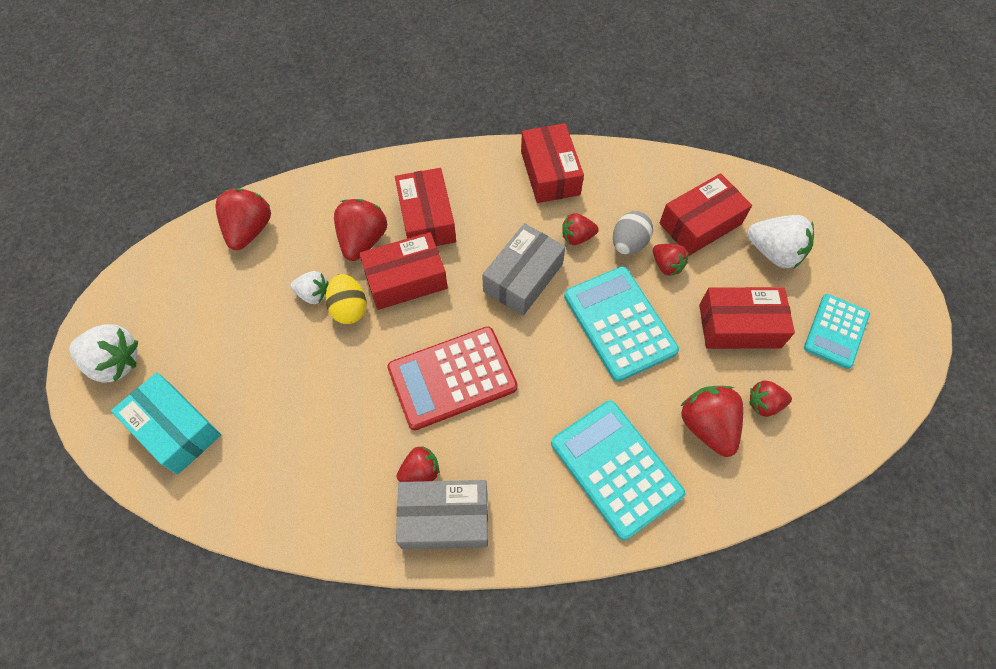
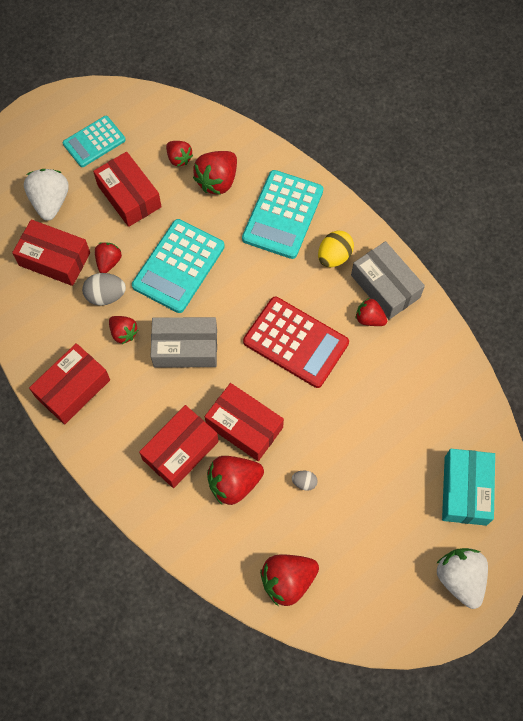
camera: 125 degrees left, 5 degrees up
(313, 294) = (304, 482): white strawberry -> grey egg
(349, 308) = (296, 448): yellow egg -> yellow egg (334, 256)
(836, 331) = (94, 142): turquoise calculator -> turquoise calculator turned 150 degrees clockwise

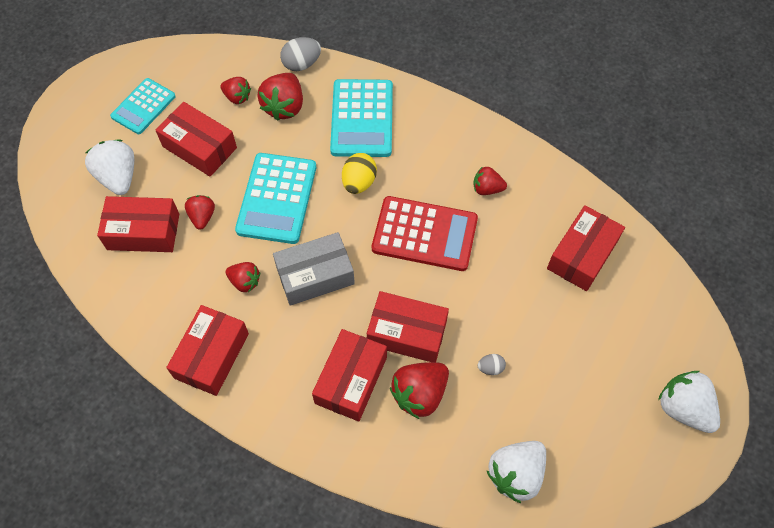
camera: 20 degrees left, 5 degrees down
(106, 296) = (212, 251): grey egg -> grey egg (301, 64)
(287, 580) = (515, 474): red strawberry -> white strawberry
(334, 256) = (428, 142): yellow egg -> yellow egg (359, 182)
(385, 286) = (489, 154): grey box -> none
(430, 409) = (582, 255): none -> red box
(465, 490) = (649, 320): turquoise box -> none

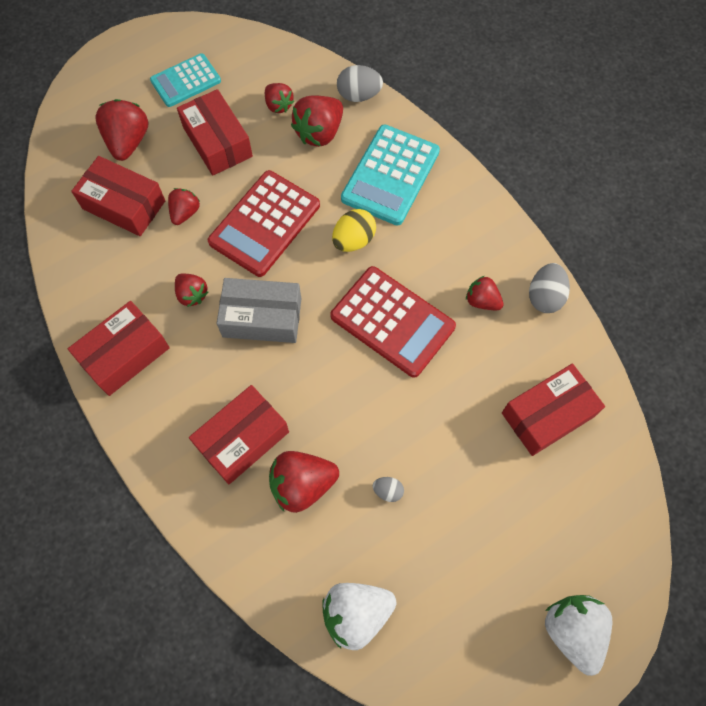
camera: 25 degrees right, 5 degrees up
(118, 177) = (128, 142): white strawberry -> red strawberry
(277, 198) = (265, 224): turquoise calculator -> red calculator
(407, 333) = (322, 416): red box -> none
(533, 166) = (544, 297): none -> grey egg

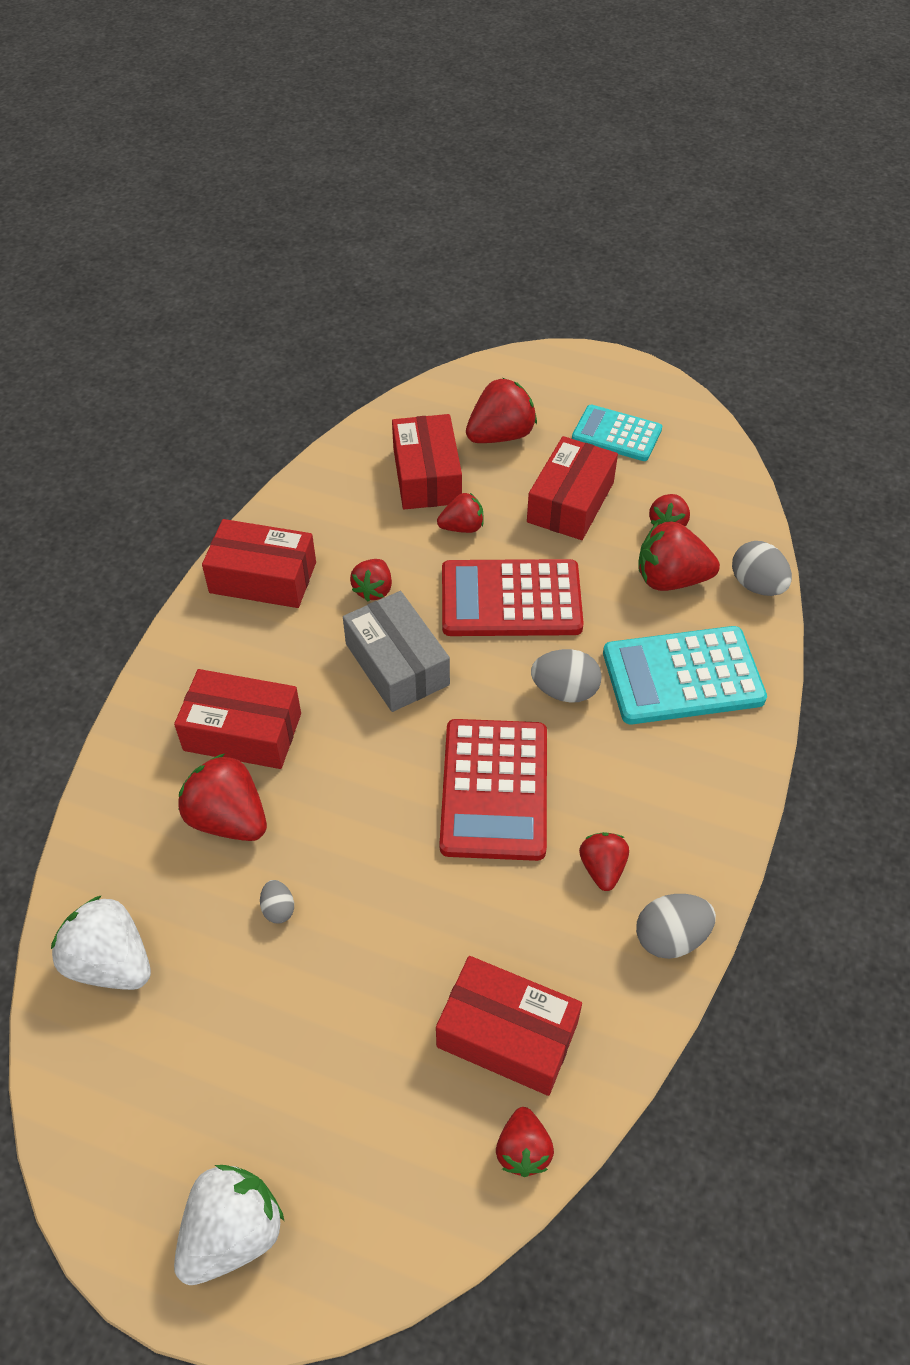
camera: 55 degrees right, 15 degrees down
(353, 240) = (565, 691): yellow egg -> grey egg
(615, 449) = (523, 1150): none -> red strawberry

